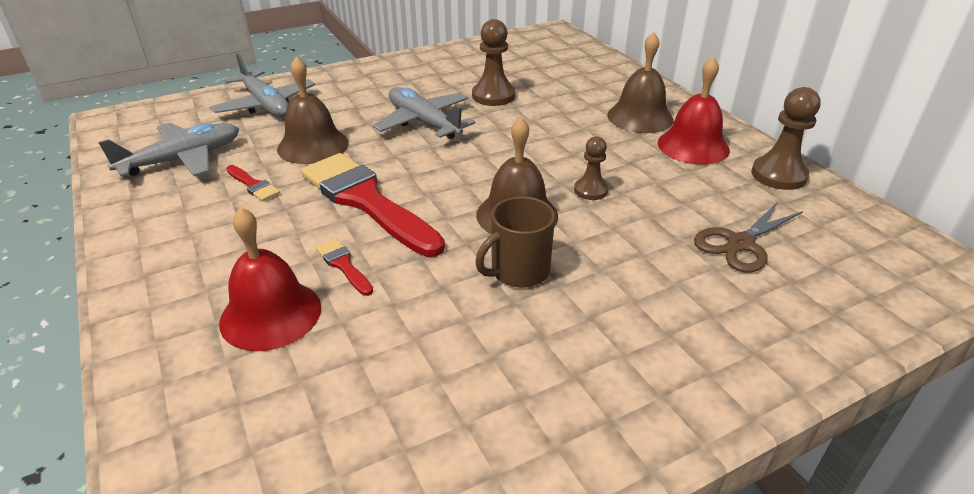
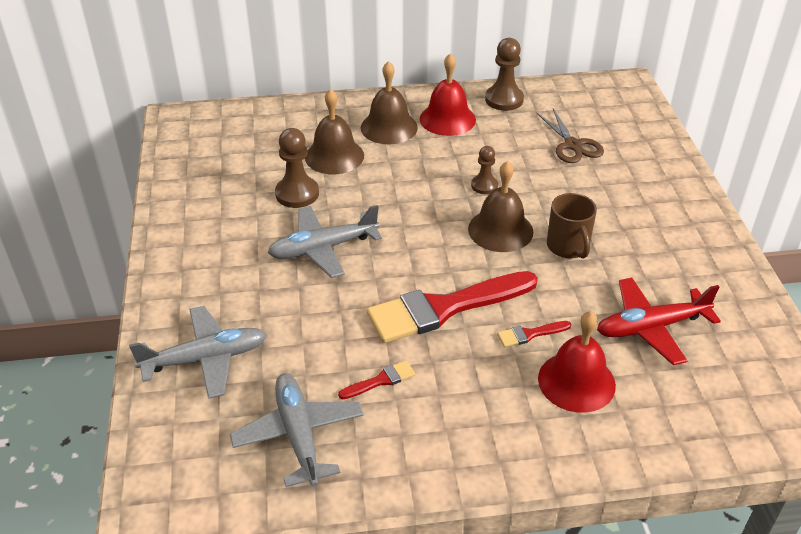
camera: 70 degrees left, 5 degrees up
(313, 145) = (325, 330): brown bell -> brown bell (334, 156)
(390, 372) = (650, 327): none -> red plane

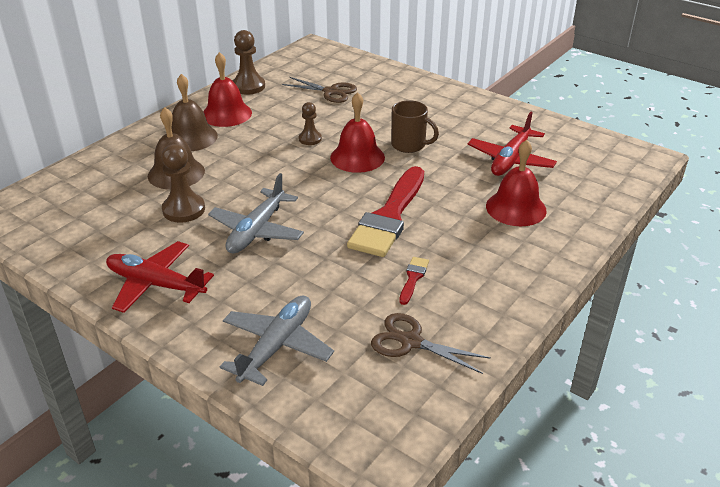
camera: 45 degrees left, 5 degrees down
(198, 246) = (155, 284): none -> red plane
(298, 434) = (411, 342): grey plane -> brown scissors
(500, 230) = (357, 157): brown bell -> red bell
(530, 334) = (457, 200): red brush -> none

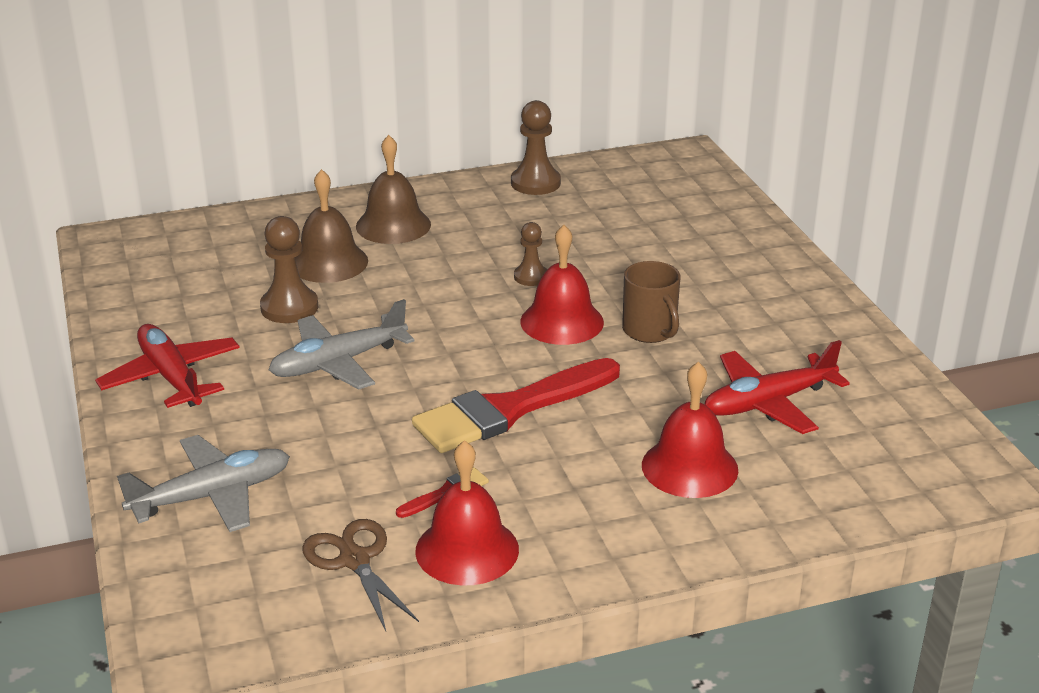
camera: 35 degrees right, 5 degrees down
(226, 114) = (467, 210): red bell -> red bell (467, 550)
(331, 92) = (633, 224): brown scissors -> none

